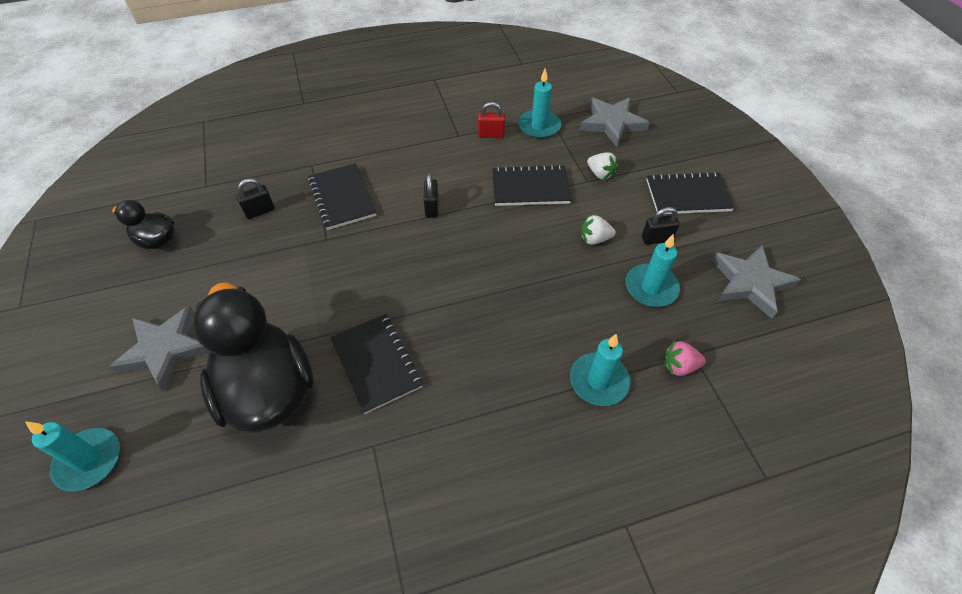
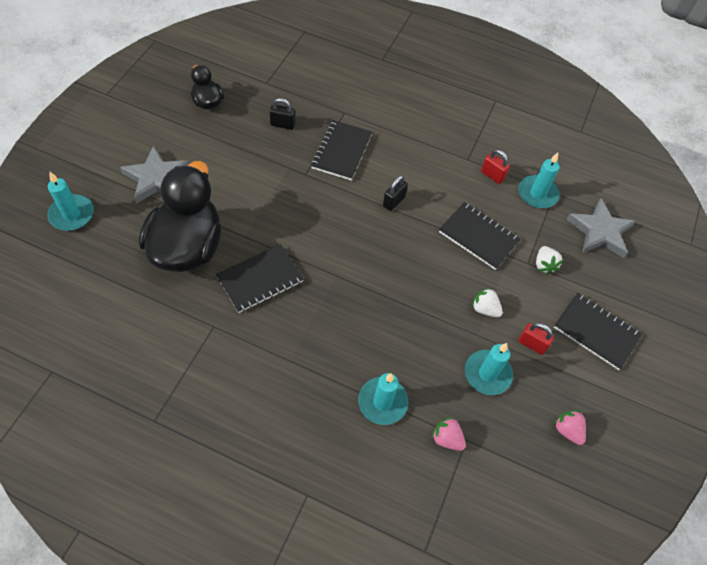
camera: 35 degrees right, 5 degrees up
(376, 363) = (260, 279): black notebook -> black notebook turned 45 degrees clockwise
(656, 239) = (532, 344): black padlock -> red padlock
(750, 283) = (567, 430): grey star -> pink strawberry

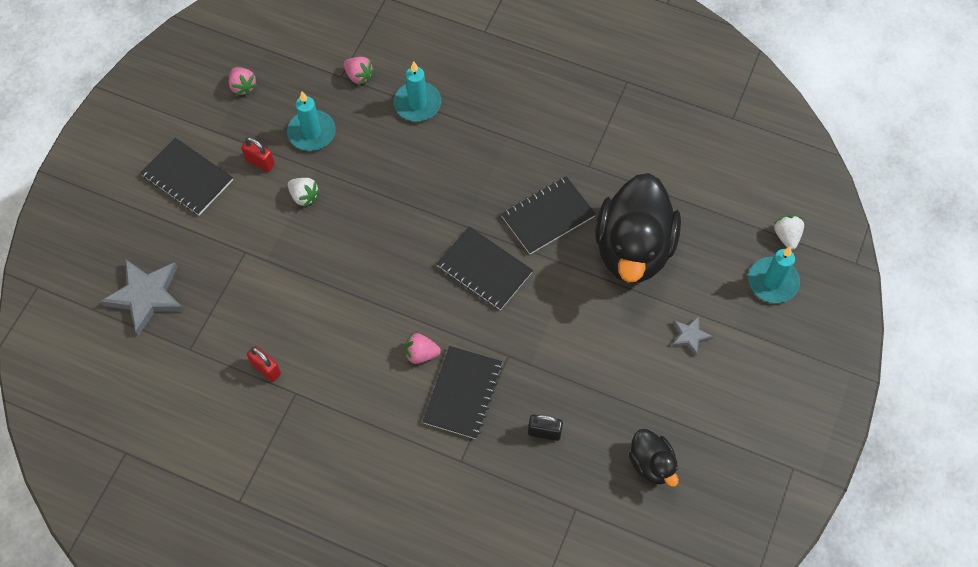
camera: 175 degrees left, 5 degrees up
(156, 178) = (690, 336): grey star -> grey star, size x0.51
(374, 178) = (421, 354): none -> pink strawberry
(393, 201) = (397, 322): black padlock -> none
(478, 237) = (298, 281): black notebook -> black notebook (484, 269)
(537, 194) = (212, 345): turquoise candle -> none
(544, 265) = (226, 250): white strawberry -> white strawberry (786, 236)

